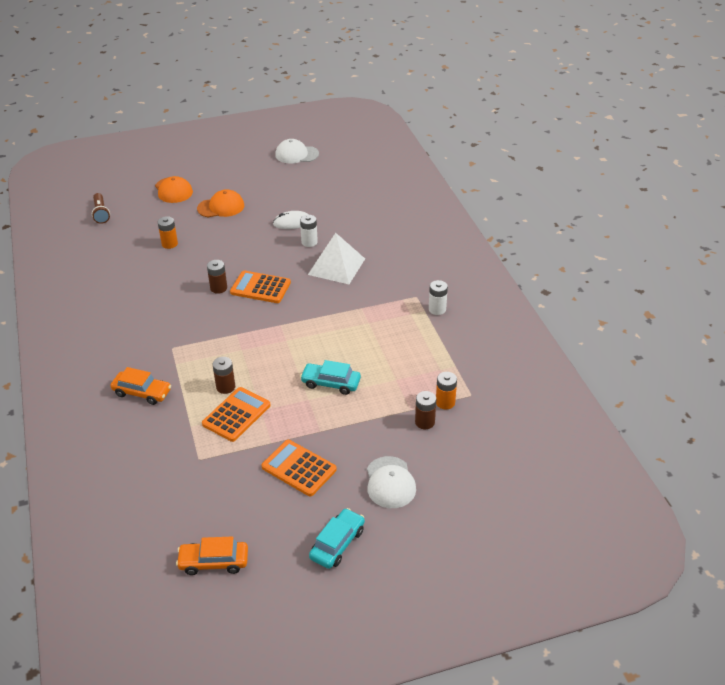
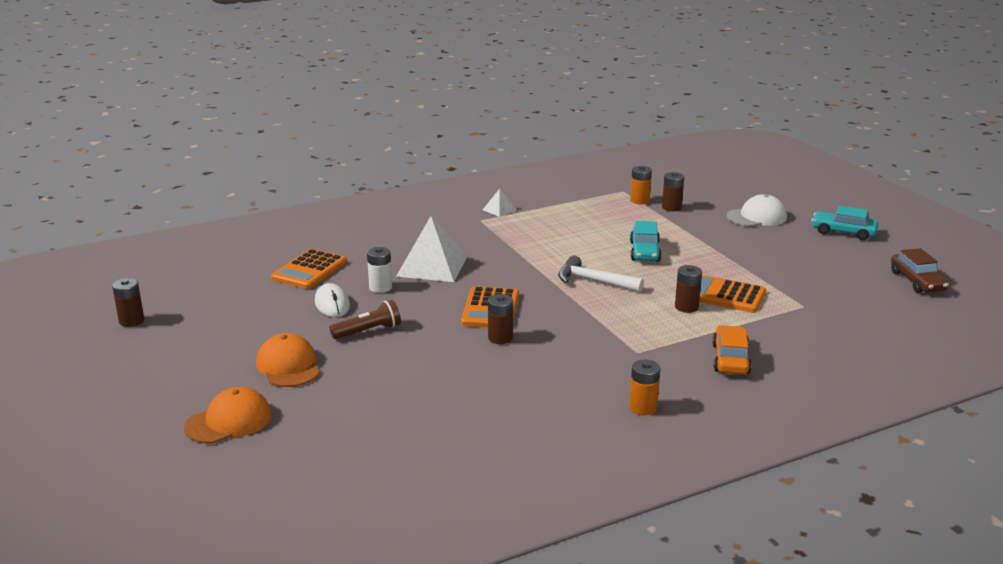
camera: 100 degrees left, 15 degrees down
(101, 213) = (305, 490): brown flashlight -> brown flashlight (368, 331)
(169, 244) = (398, 396): orange battery -> orange battery (643, 408)
(214, 562) = (917, 281): orange car -> brown car
(285, 344) = (593, 281): none -> white hammer
(296, 154) = (131, 321): white cap -> brown battery
(299, 468) = (773, 256): orange calculator -> orange calculator (309, 270)
(437, 309) = (499, 209): white battery -> white pyramid

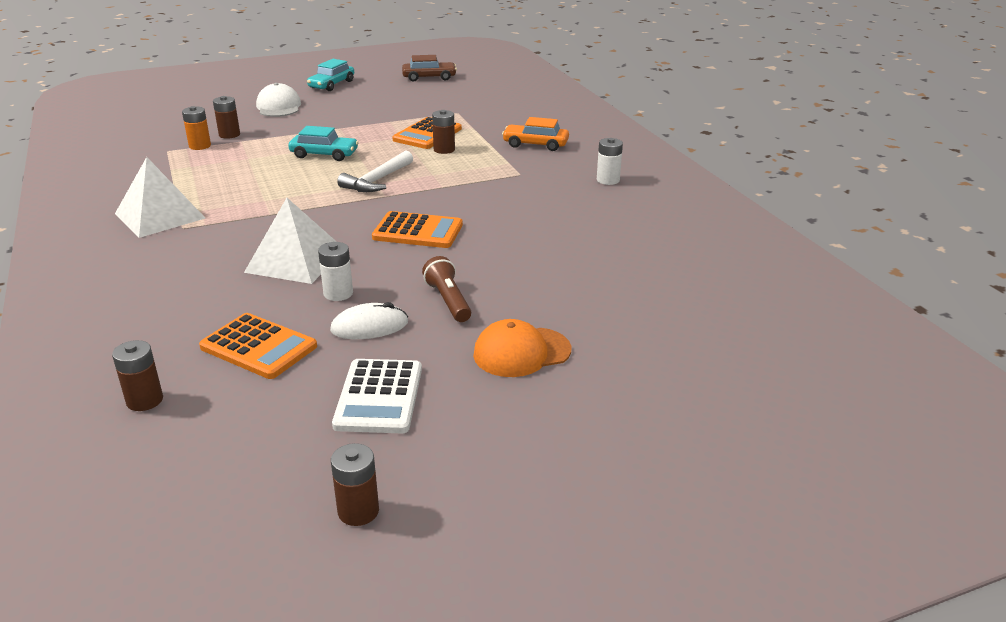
camera: 85 degrees left, 5 degrees up
(229, 421) = (644, 387): orange cap -> none
(242, 316) = (379, 397): none -> white calculator
(499, 209) = (160, 215): white pyramid -> white pyramid, size x2.14
(500, 338) = (481, 229): brown battery -> brown battery (144, 400)
(643, 408) = (608, 180): orange battery -> white battery

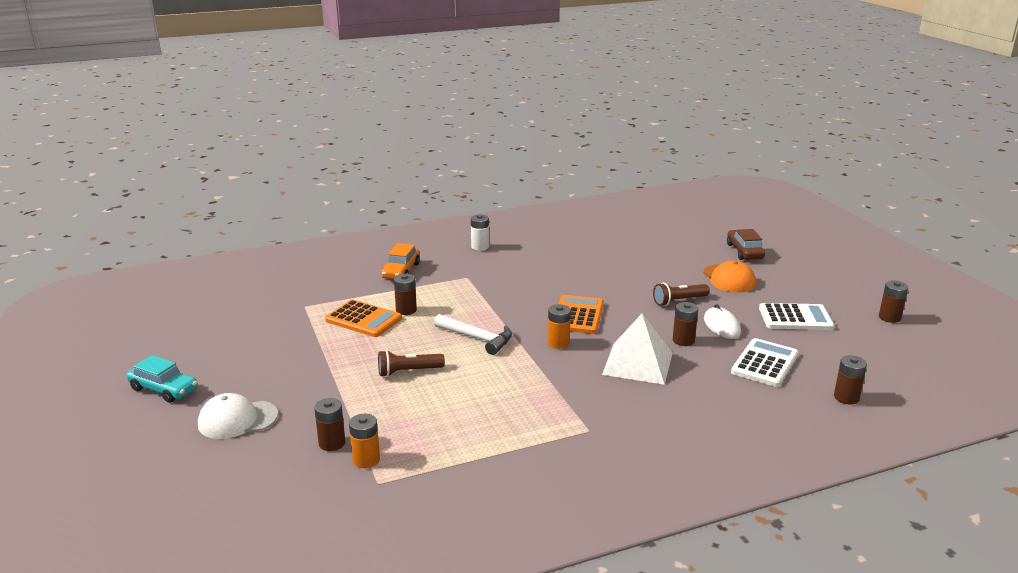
camera: 90 degrees left, 5 degrees down
(160, 215) = (563, 450): white pyramid -> none
(258, 347) = (765, 363): orange calculator -> white calculator
(324, 154) = (408, 372): turquoise car -> brown flashlight
(338, 293) = (683, 340): white battery -> brown battery
(356, 219) = (558, 343): none -> orange battery
(429, 77) = (173, 325): brown car -> brown car (744, 251)

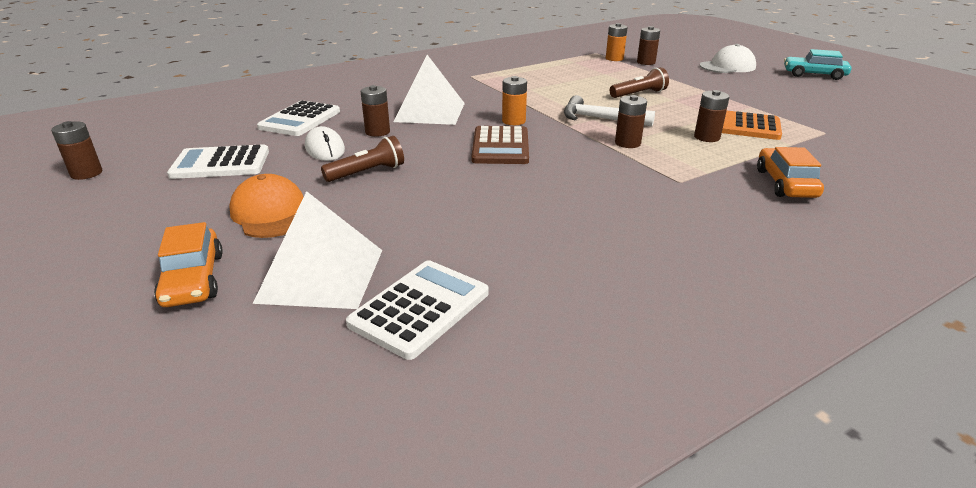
camera: 170 degrees right, 5 degrees up
(480, 247) = (718, 241): white battery -> none
(578, 315) = (500, 146): orange calculator -> brown calculator
(634, 234) = (420, 308): none -> white calculator
(683, 248) = (321, 275): none -> white pyramid
(744, 251) = (193, 279): brown car -> orange car
(846, 397) = (244, 103): brown battery -> brown battery (627, 143)

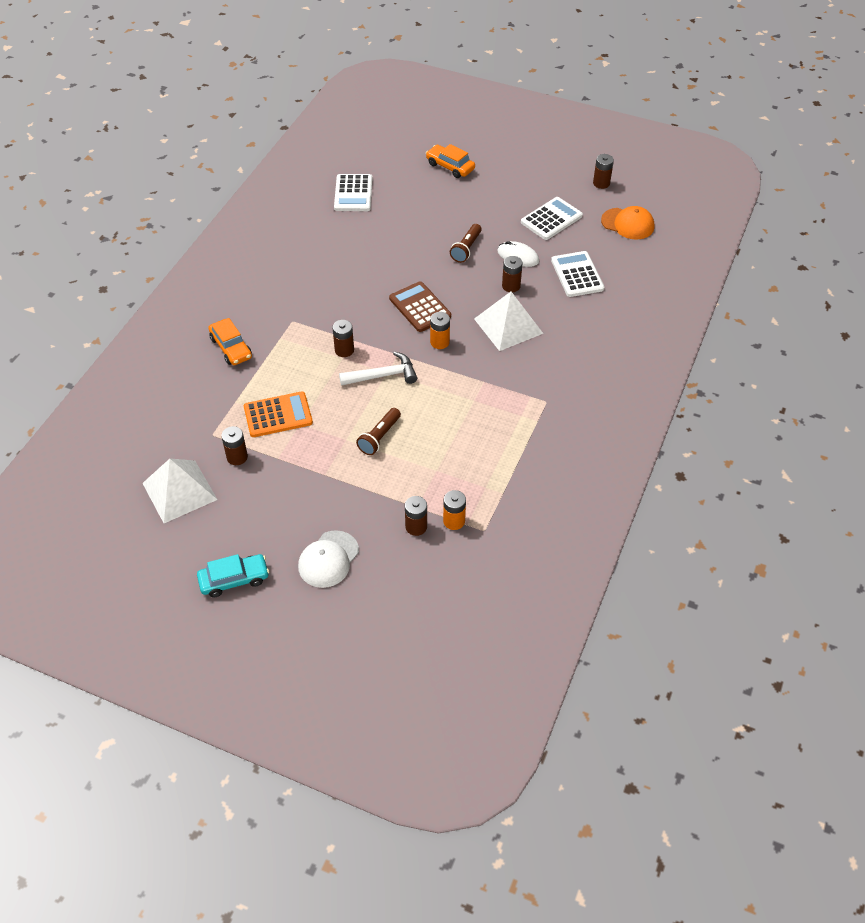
camera: 145 degrees right, 20 degrees up
(271, 213) = (472, 204): orange cap -> orange cap (628, 224)
(321, 275) = (406, 189): white pyramid -> white pyramid (179, 491)
(707, 137) = (295, 384): brown battery -> brown battery (237, 457)

